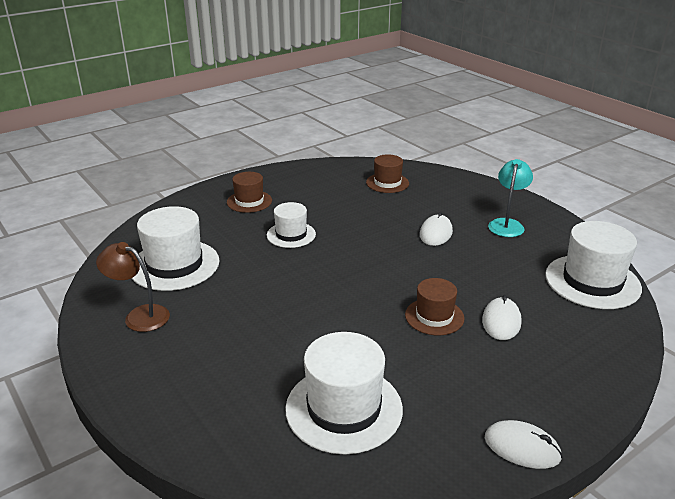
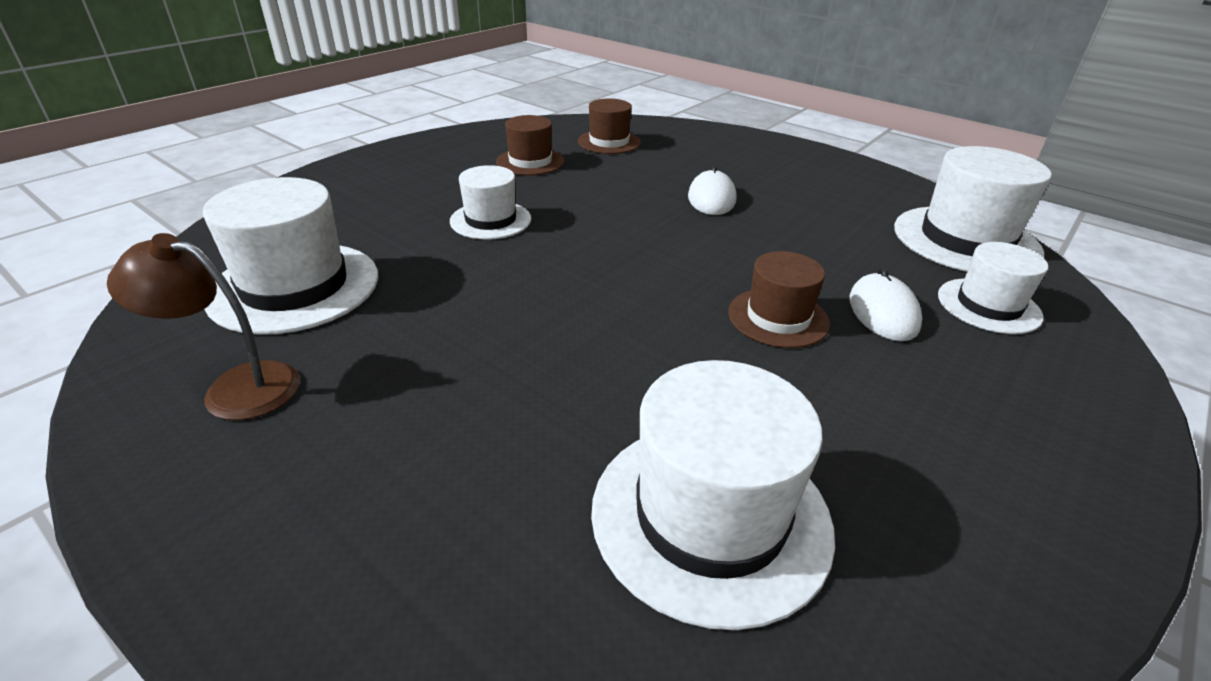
camera: 15 degrees left, 5 degrees up
(249, 201) = (406, 180): brown hat -> brown hat (530, 162)
(507, 224) = (802, 179): turquoise lamp -> none
(522, 447) = (1071, 535): white mouse -> none
(573, 326) = (988, 306): none -> white hat

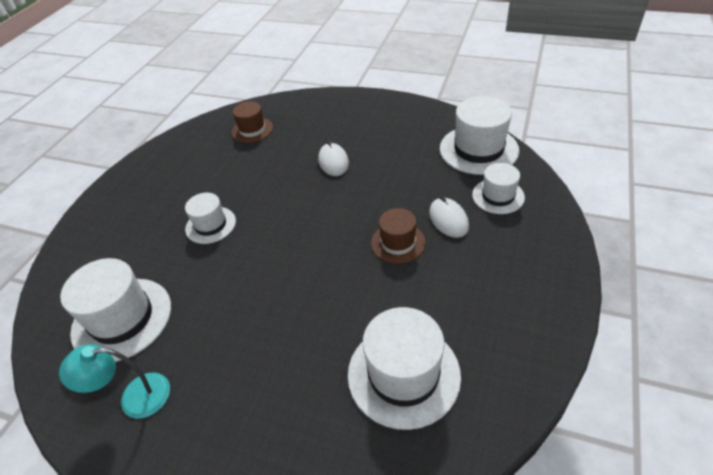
camera: 15 degrees left, 10 degrees up
(235, 388) = (134, 397): brown lamp -> turquoise lamp
(530, 162) = (210, 165): brown hat -> none

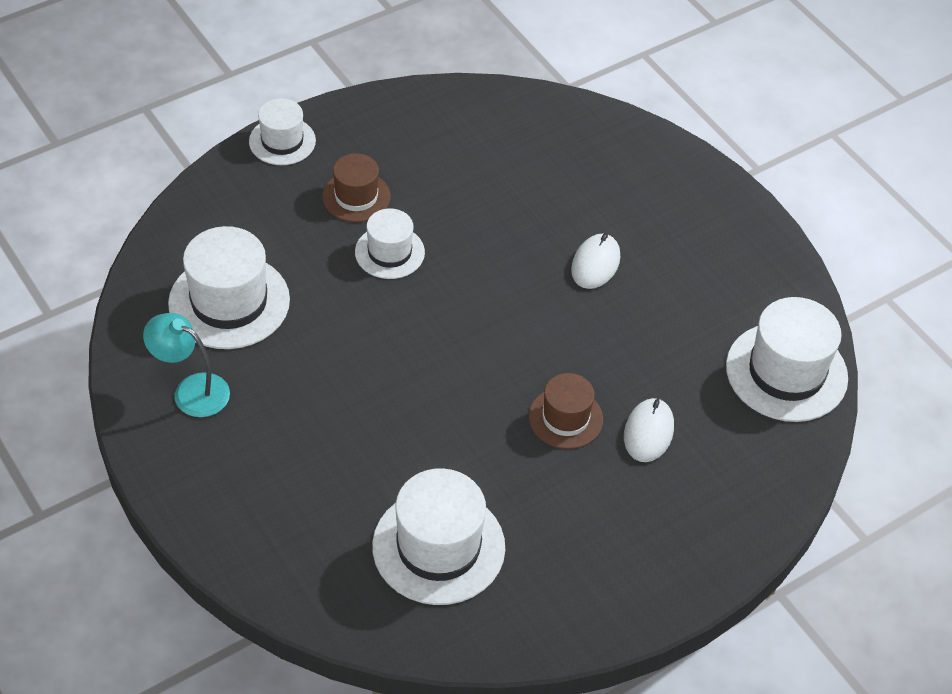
camera: 30 degrees right, 5 degrees up
(252, 130) = (541, 146): brown hat -> brown hat (356, 196)
(498, 196) = (736, 446): white hat -> white hat (282, 141)

